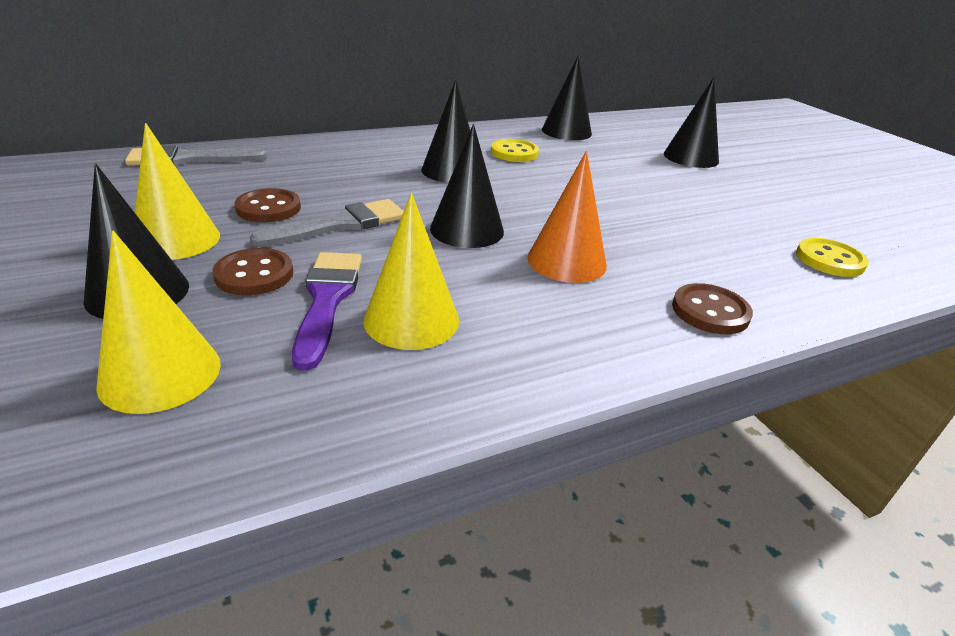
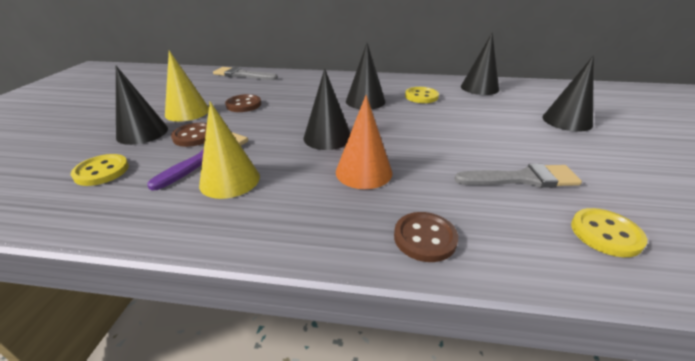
camera: 35 degrees right, 0 degrees up
(160, 373) = (102, 171): yellow cone -> yellow button
(340, 224) = (265, 120): grey brush -> grey brush (522, 179)

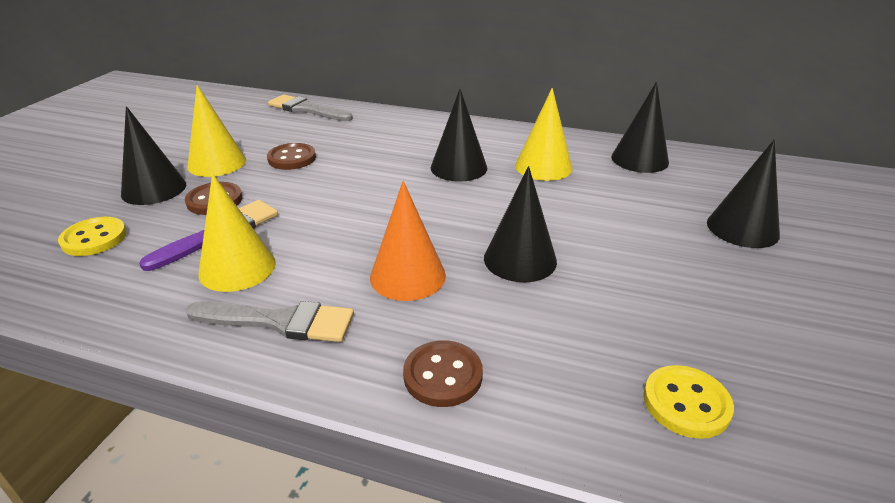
camera: 10 degrees right, 0 degrees up
(327, 137) = (382, 220): black cone -> black cone (520, 259)
(421, 96) = (543, 167): yellow button -> yellow cone
(522, 179) = (618, 311): grey brush -> grey brush (280, 321)

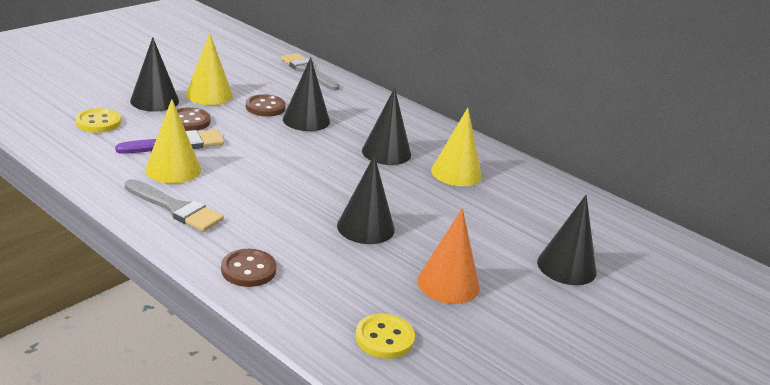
camera: 20 degrees right, 5 degrees down
(407, 276) = (278, 211): orange cone -> orange cone (448, 284)
(639, 159) = (547, 193): black cone -> black cone (306, 120)

